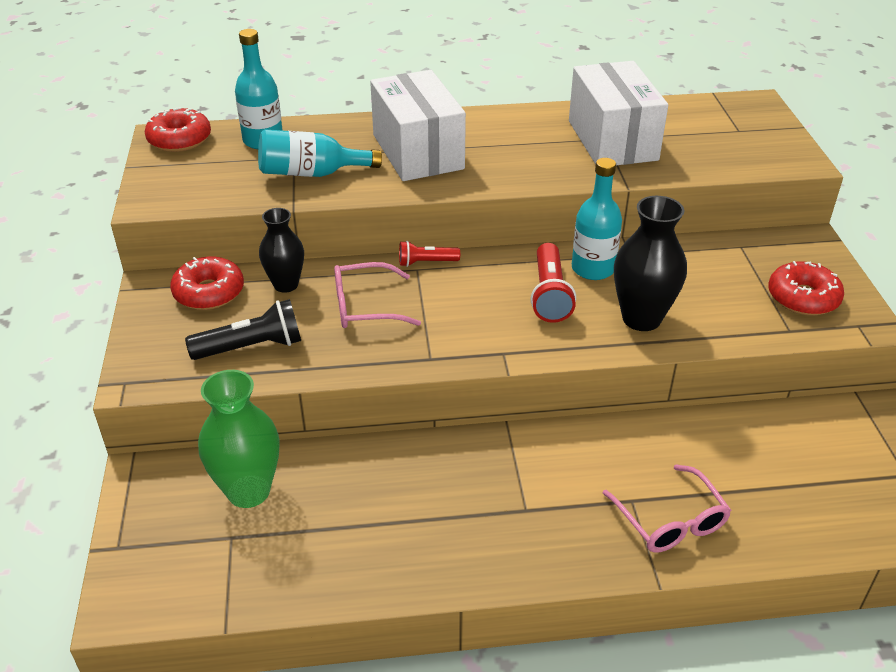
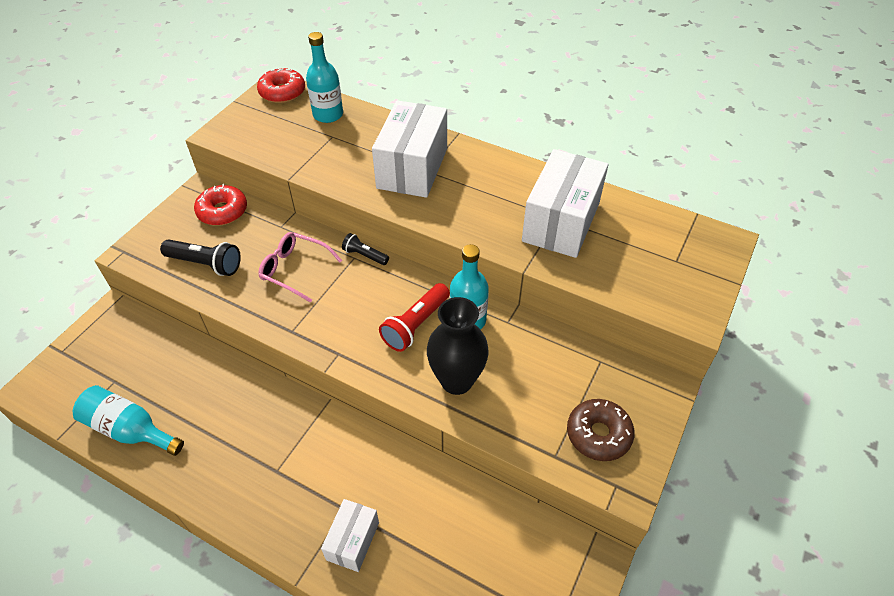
camera: 35 degrees right, 10 degrees up
(248, 491) = (149, 357): green vase -> none
(286, 285) = (268, 228): black vase -> none
(311, 174) = (328, 155): turquoise bottle -> turquoise bottle (130, 430)
(426, 262) = (364, 255): red flashlight -> black flashlight
(670, 520) = (352, 541): pink glasses -> white box
(803, 298) = (598, 434): red donut -> brown donut

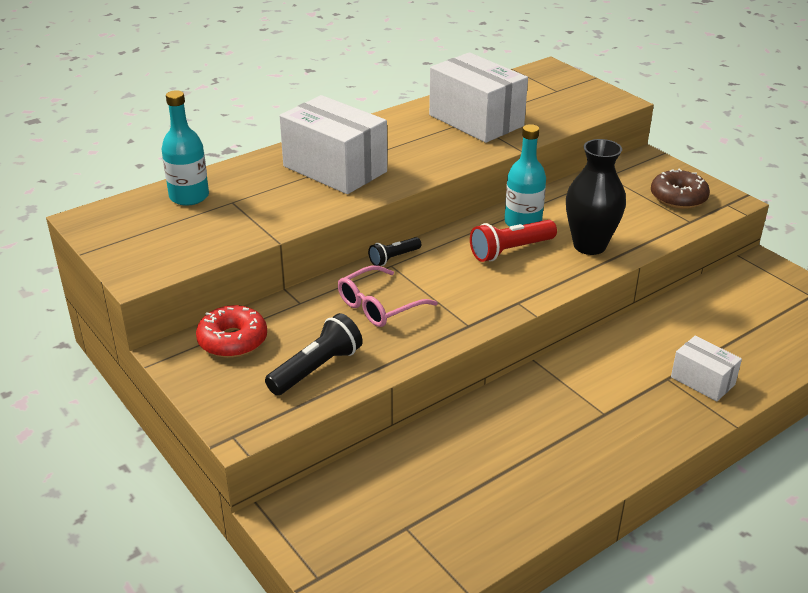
camera: 65 degrees left, 15 degrees down
(130, 430) = (492, 522): turquoise bottle -> none
(282, 92) = (107, 217): red donut -> none
(416, 325) = (510, 251): red flashlight -> red flashlight turned 90 degrees clockwise

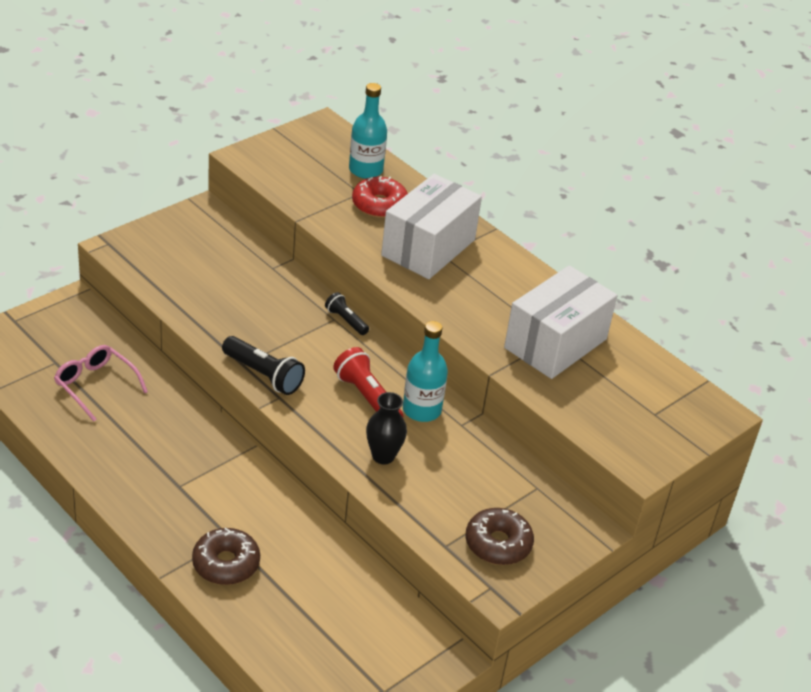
camera: 80 degrees right, 5 degrees up
(233, 340) = (219, 236): red donut -> red donut (379, 205)
(316, 368) = (184, 279): black flashlight -> black flashlight (264, 375)
(379, 306) = (269, 312): pink glasses -> pink glasses (96, 386)
(589, 246) = (383, 456): black vase -> black vase, size x0.66
(702, 381) = (226, 564): white box -> brown donut

